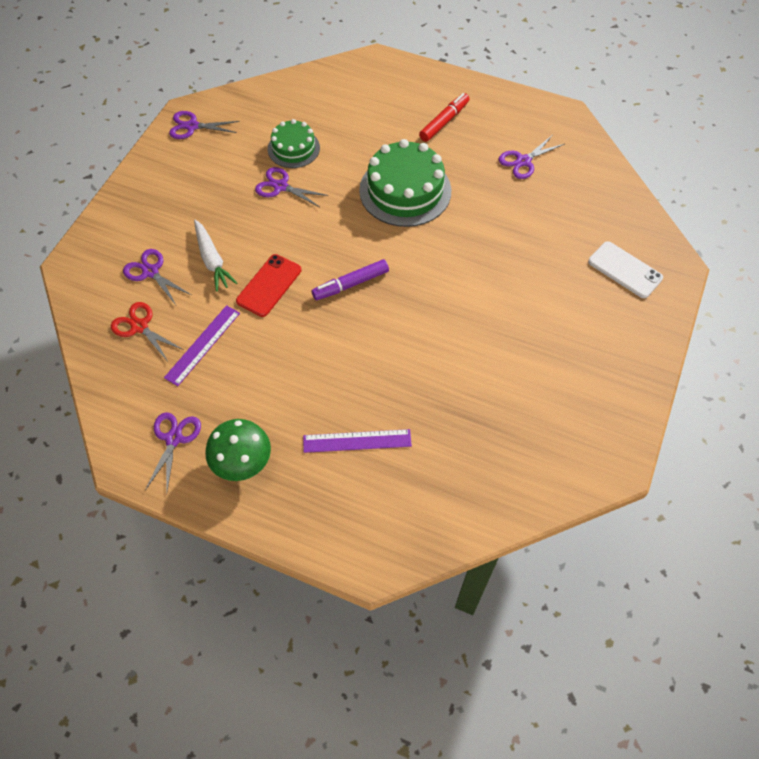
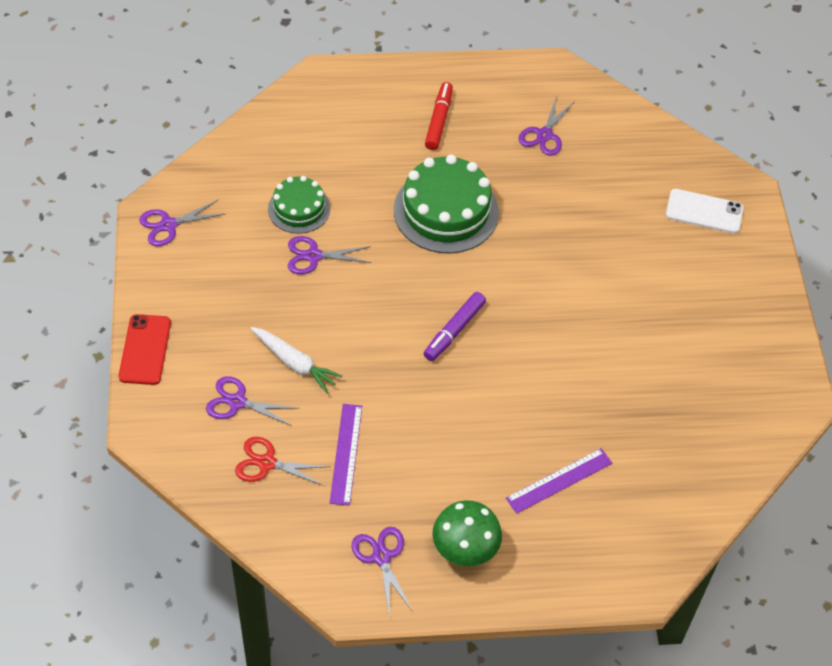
camera: 30 degrees left, 5 degrees down
(269, 285) = (372, 365): red phone -> red phone (145, 350)

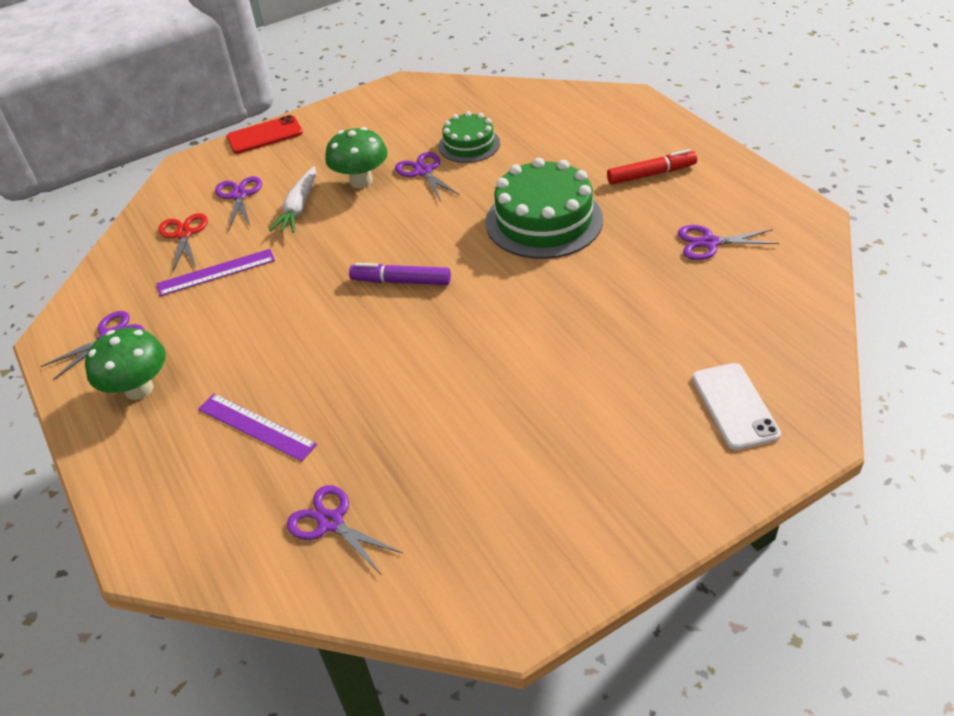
camera: 70 degrees right, 10 degrees down
(168, 225) = (396, 97): purple scissors -> purple scissors (331, 522)
(291, 304) = (361, 181): none -> green mushroom

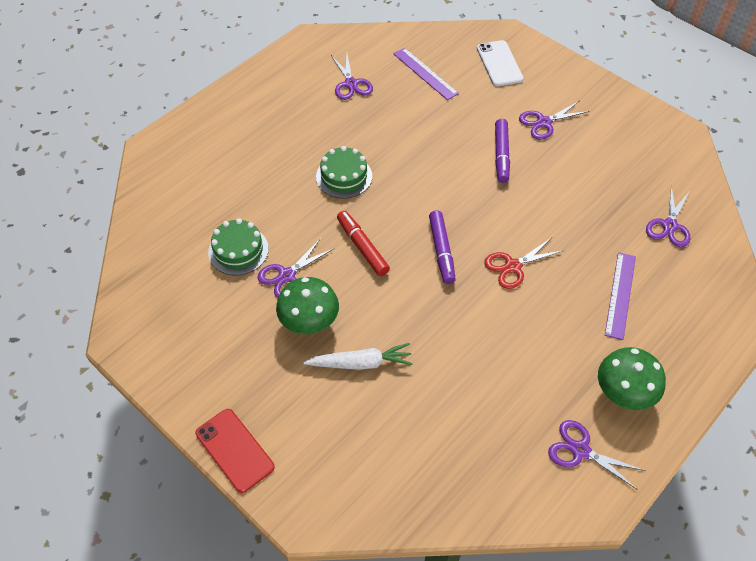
camera: 110 degrees left, 10 degrees up
(184, 234) = (425, 455): red scissors -> red scissors (513, 266)
(216, 272) = (471, 397): purple ruler -> purple ruler (425, 73)
(239, 196) = (352, 428): purple scissors -> purple scissors (544, 122)
(534, 365) = (501, 155): none -> purple marker
(544, 220) = (344, 176): green cake -> green cake, size x0.59
(651, 174) = (271, 121): red marker -> red marker (362, 247)
(734, 406) = (499, 63): white phone -> white phone turned 75 degrees counterclockwise

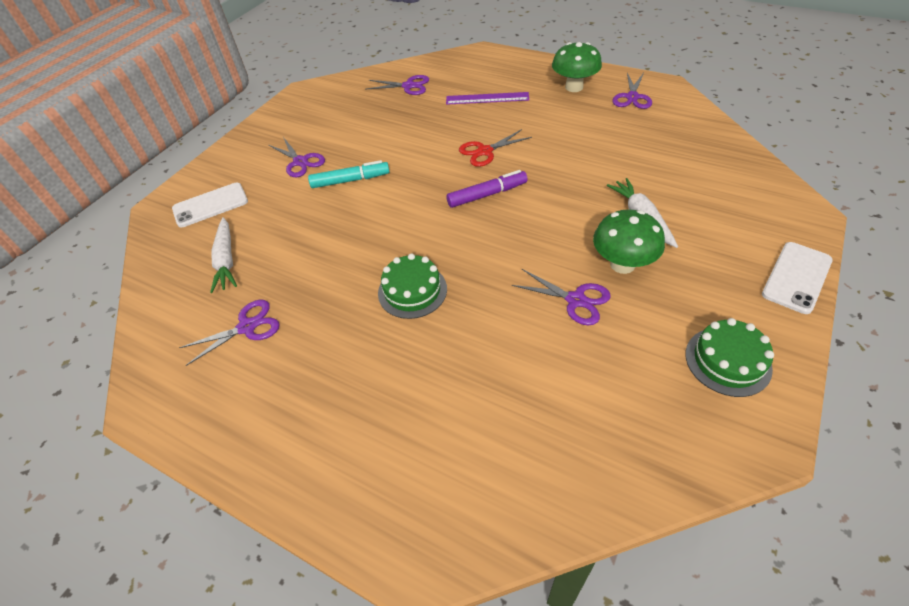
camera: 100 degrees left, 5 degrees down
(234, 450) = (796, 277): red phone -> white phone
(238, 250) = (564, 358): green cake -> green cake (727, 361)
(362, 247) = (507, 249): red marker -> none
(425, 73) = (226, 260): purple ruler -> white carrot
(501, 155) = (350, 180): purple marker -> turquoise marker
(513, 266) = (485, 151): red scissors -> red scissors turned 105 degrees clockwise

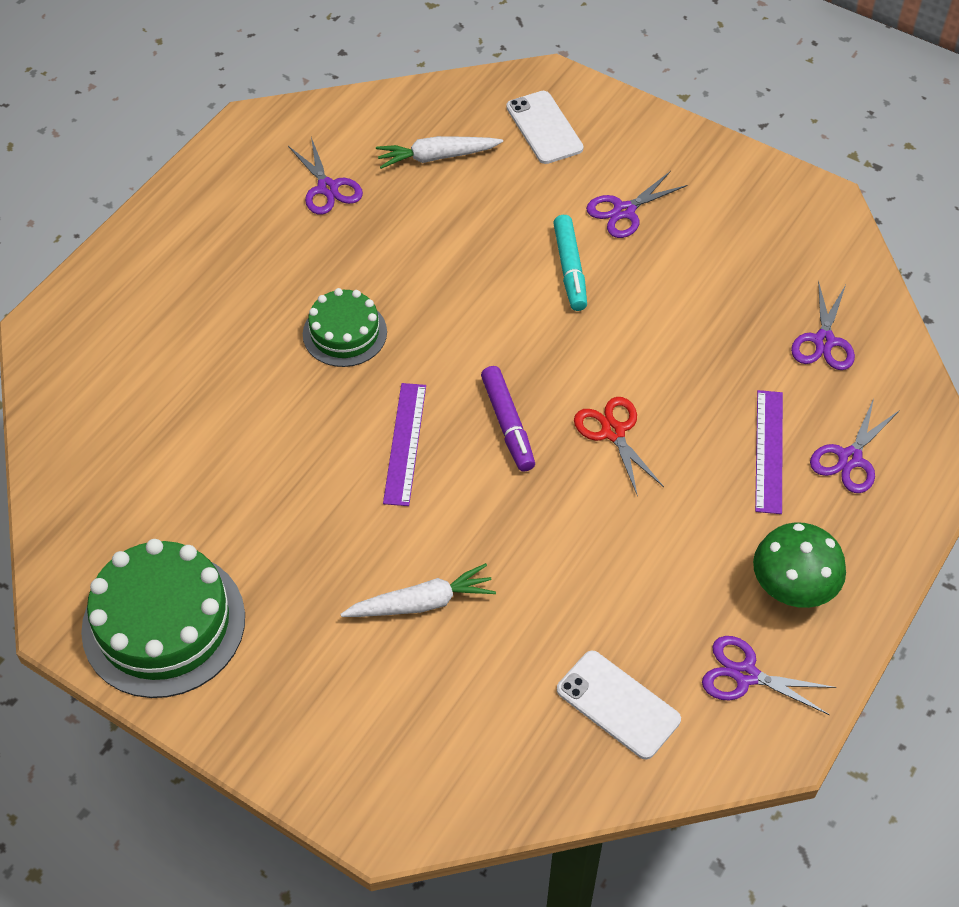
camera: 90 degrees right, 5 degrees up
(513, 242) = (405, 443): none -> purple ruler
(575, 300) = (290, 493): purple scissors -> purple scissors (850, 458)
(622, 264) = (337, 556): green mushroom -> none
(727, 361) = (163, 623): green cake -> green cake, size x1.70
(796, 277) = (266, 752): white phone -> white phone (618, 705)

